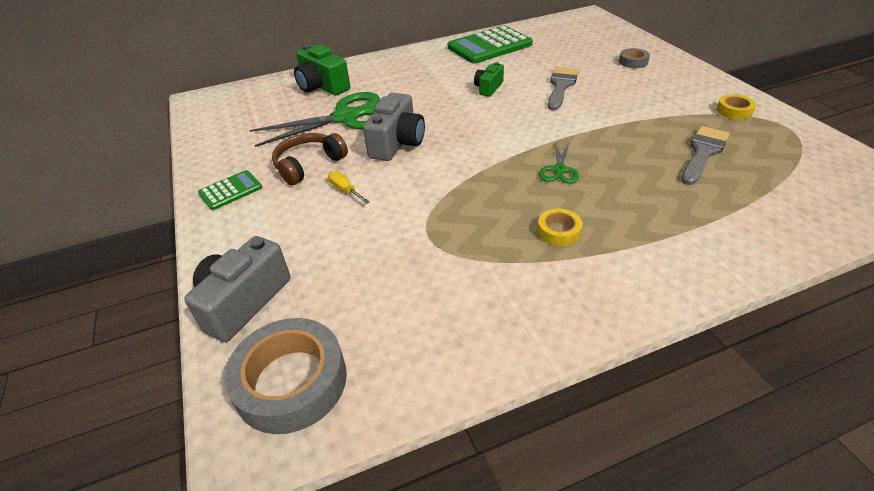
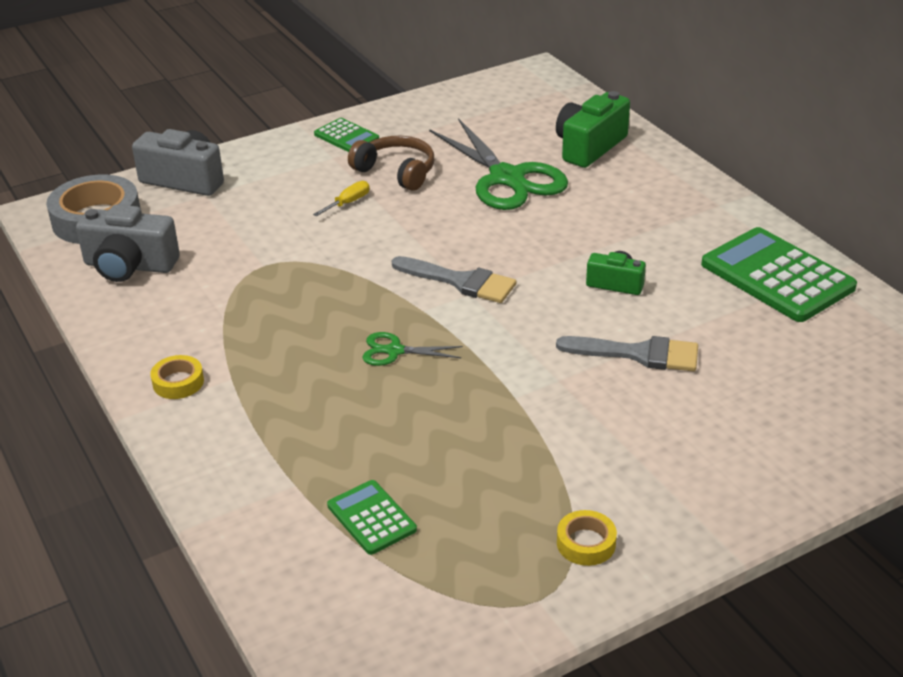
camera: 80 degrees right, 5 degrees down
(397, 143) = (448, 223): grey camera -> grey camera (129, 266)
(559, 231) = (271, 350): yellow tape -> yellow tape (178, 382)
(633, 62) = (760, 440): grey tape -> none
(703, 152) = (447, 486): grey brush -> grey brush (461, 281)
(745, 182) = (371, 518): none -> green calculator

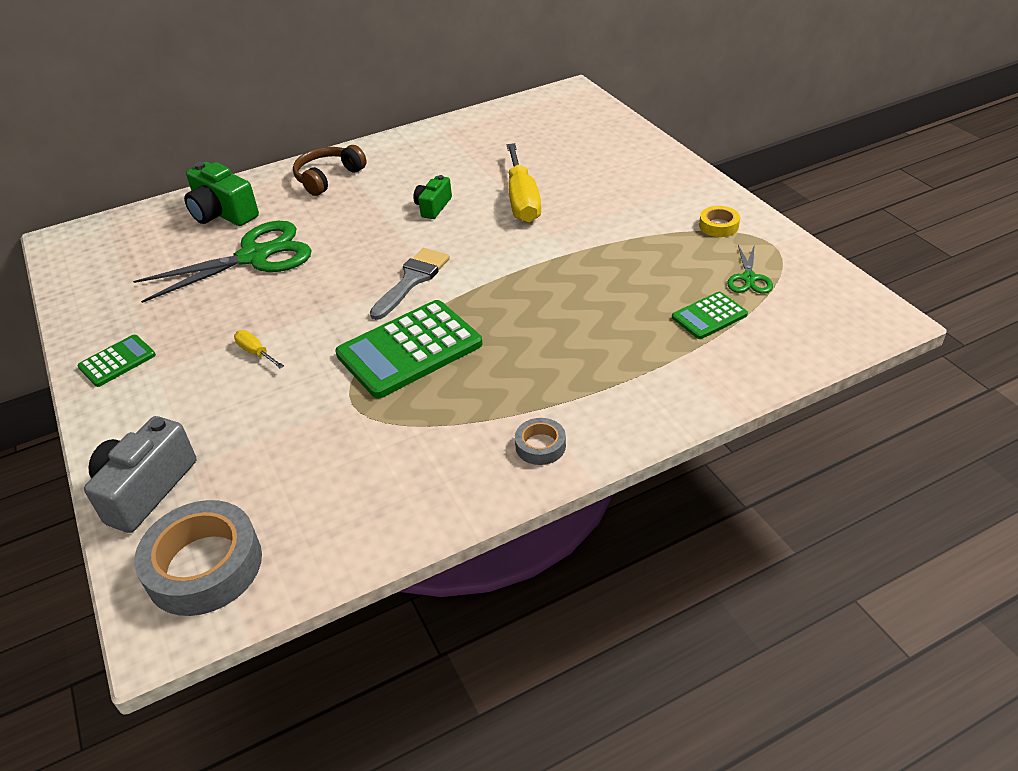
camera: 85 degrees left, 5 degrees up
(129, 266) = (322, 515): grey camera -> none
(178, 382) = (540, 446): yellow tape -> grey tape
(394, 351) = (506, 313): green scissors -> green scissors (749, 278)
(396, 172) = (210, 323): brown headphones -> brown headphones (328, 178)
(638, 354) = (522, 200): grey brush -> yellow screwdriver
(777, 276) = (439, 144): green calculator -> green calculator (409, 349)

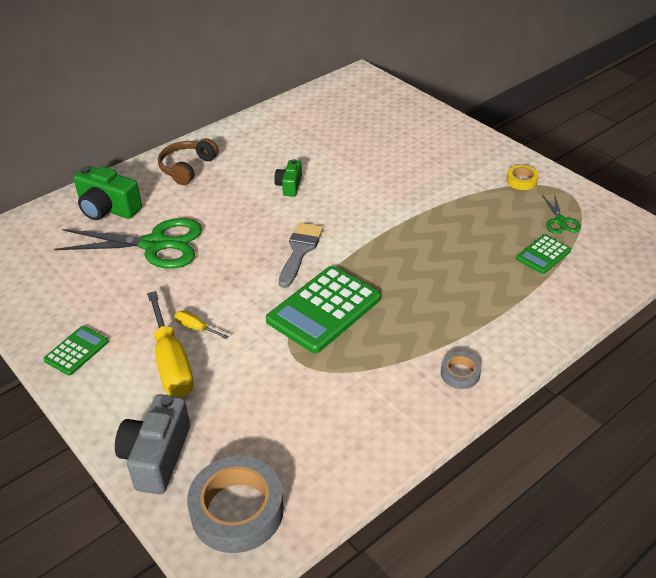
camera: 15 degrees left, 0 degrees up
(255, 257) = (155, 244): green scissors -> green scissors turned 45 degrees clockwise
(522, 200) = (360, 173): yellow screwdriver -> yellow screwdriver (171, 363)

